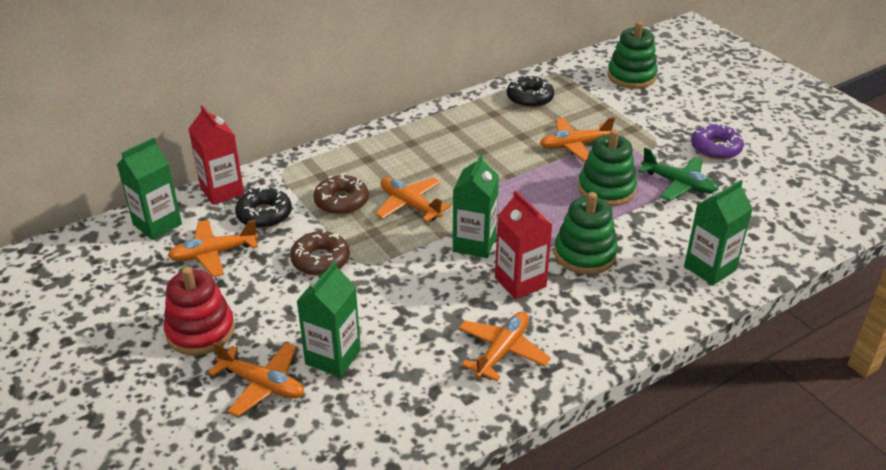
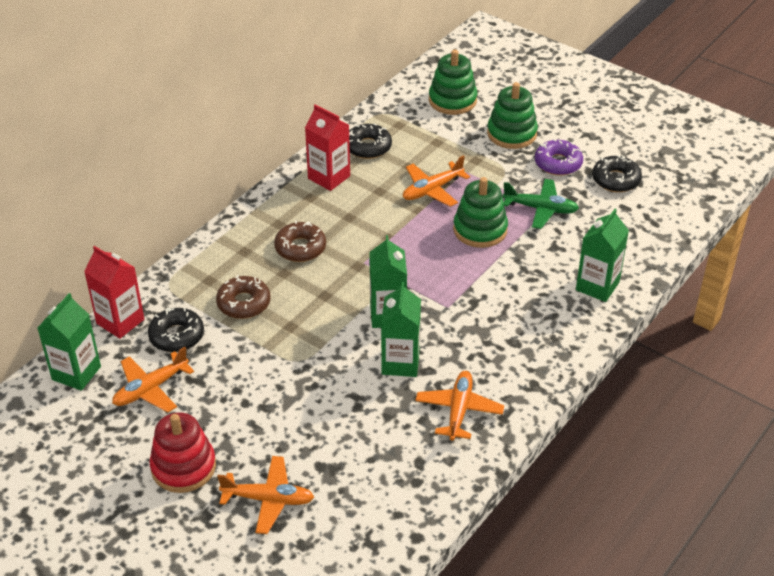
camera: 20 degrees left, 5 degrees up
(320, 260) = (256, 368): brown donut -> brown donut (300, 248)
(333, 357) = (317, 457): green carton -> green carton (400, 363)
(409, 205) = (310, 290): orange plane -> none
(520, 282) = (445, 342): red carton -> red carton (329, 177)
(585, 254) = (488, 300): green stacking toy -> green stacking toy (511, 133)
(772, 175) = (616, 180): none -> black donut

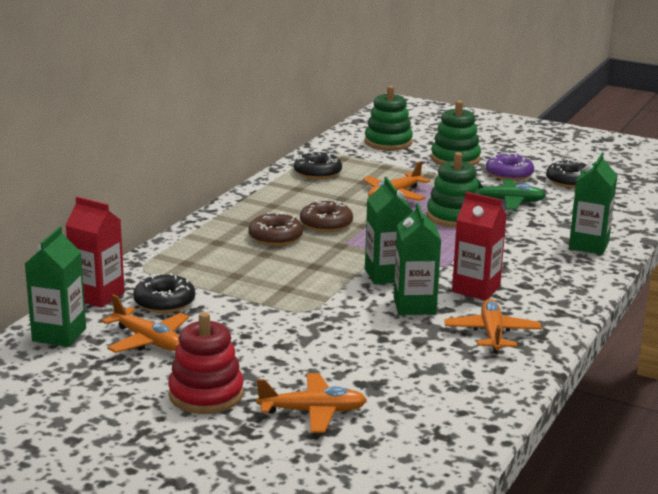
camera: 10 degrees left, 20 degrees down
(150, 389) = (148, 340): orange plane -> orange plane turned 90 degrees counterclockwise
(244, 303) = (230, 276): brown donut -> brown donut (326, 224)
(329, 177) = (286, 192): red carton -> red carton (476, 289)

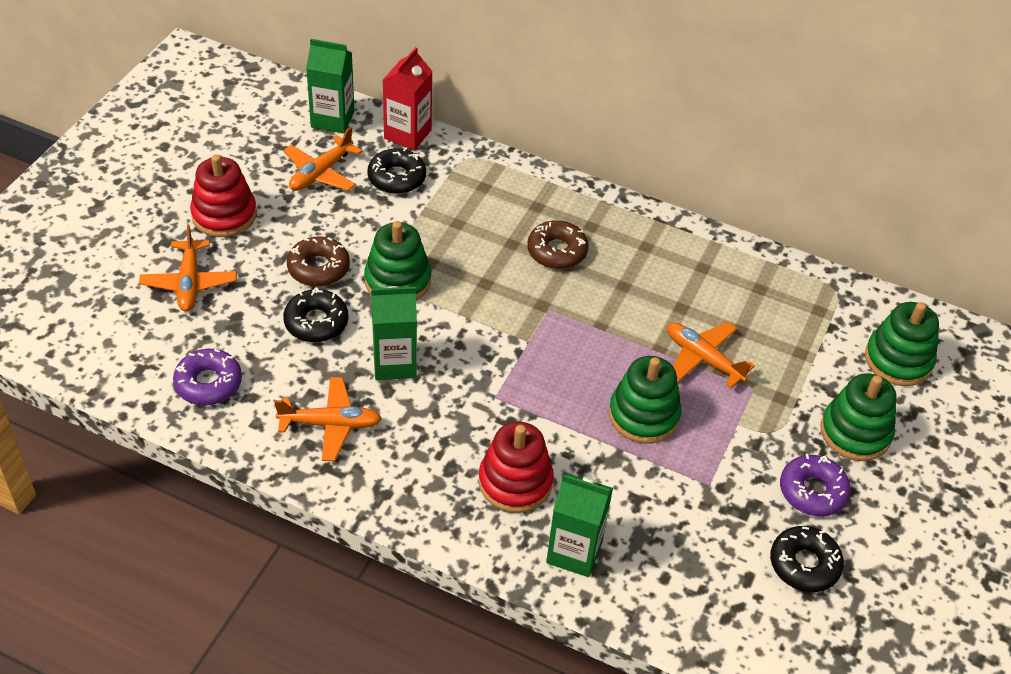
camera: 85 degrees right, 25 degrees up
(311, 303) = (398, 281): none -> green stacking toy
(317, 172) = (761, 286): black donut -> black donut (316, 322)
(326, 224) = (600, 293): brown donut -> brown donut (318, 268)
(386, 275) = (467, 342): green carton -> none
(454, 395) = (208, 383): none -> purple donut
(476, 289) = (437, 420): red carton -> none
(507, 201) = (707, 478): green plane -> none
(531, 262) = (515, 482): none -> red stacking toy

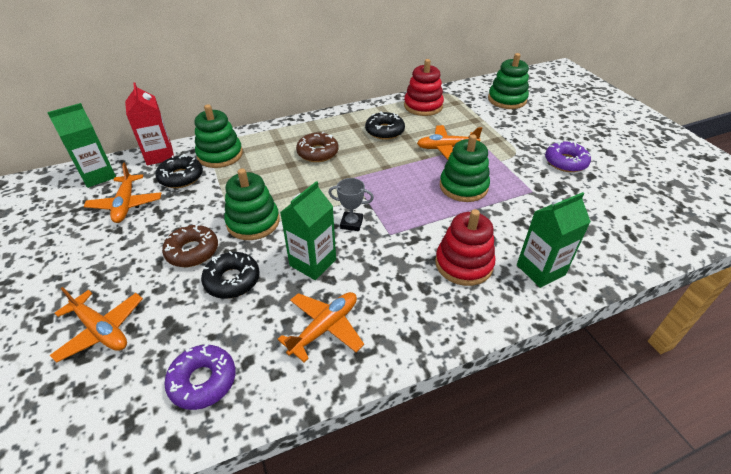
camera: 45 degrees left, 5 degrees down
(224, 215) = (79, 271): red stacking toy -> red stacking toy (423, 106)
(477, 356) = (351, 223): none -> grey trophy
(804, 564) = (613, 190): black donut -> black donut (384, 131)
(855, 432) = (539, 131): green stacking toy -> green stacking toy (220, 155)

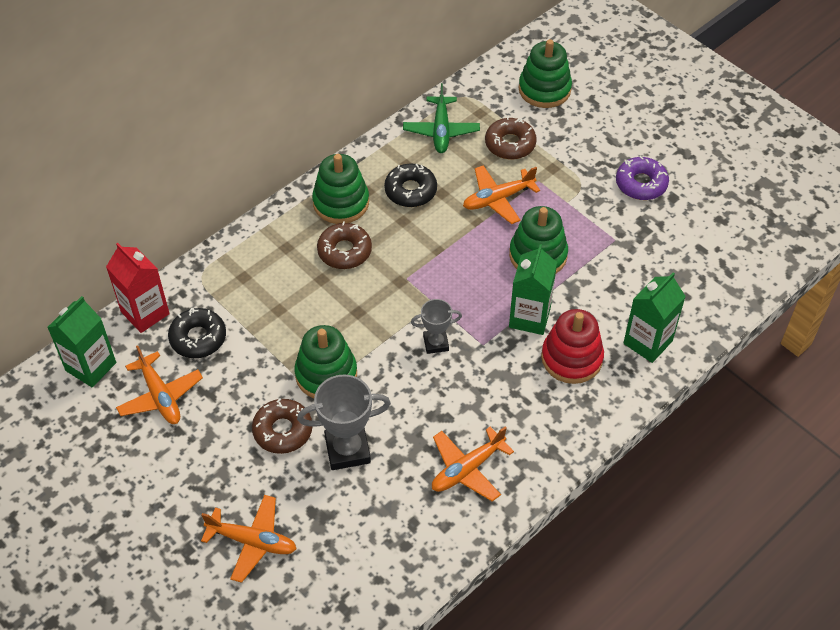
camera: 20 degrees left, 10 degrees up
(203, 381) = (384, 553): purple donut -> none
(220, 155) = (223, 290): green stacking toy -> green stacking toy (341, 202)
(232, 280) = (347, 450): black donut -> grey trophy
(313, 262) = (419, 404): green carton -> green carton (529, 317)
(325, 328) = (467, 469): orange plane -> orange plane turned 150 degrees counterclockwise
(423, 106) = (441, 131): red stacking toy -> green plane
(469, 121) = (510, 144): none -> brown donut

